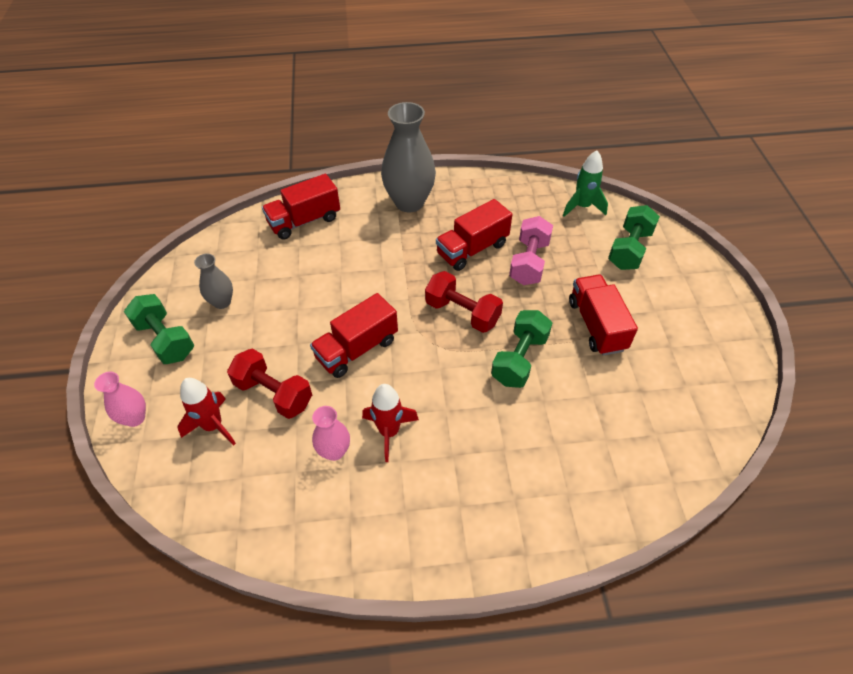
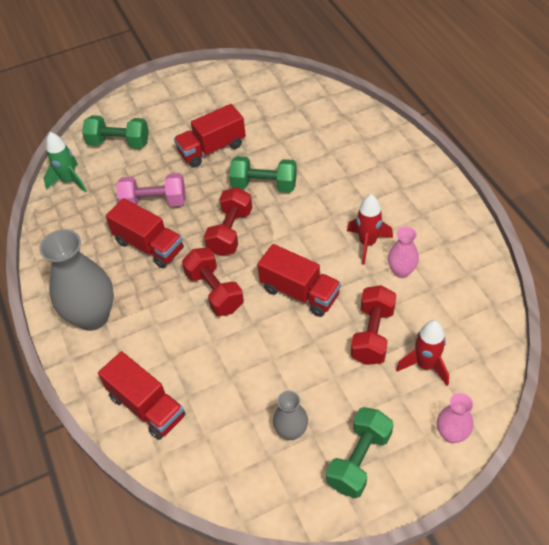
camera: 105 degrees left, 0 degrees up
(393, 284) = (214, 291): none -> red dumbbell

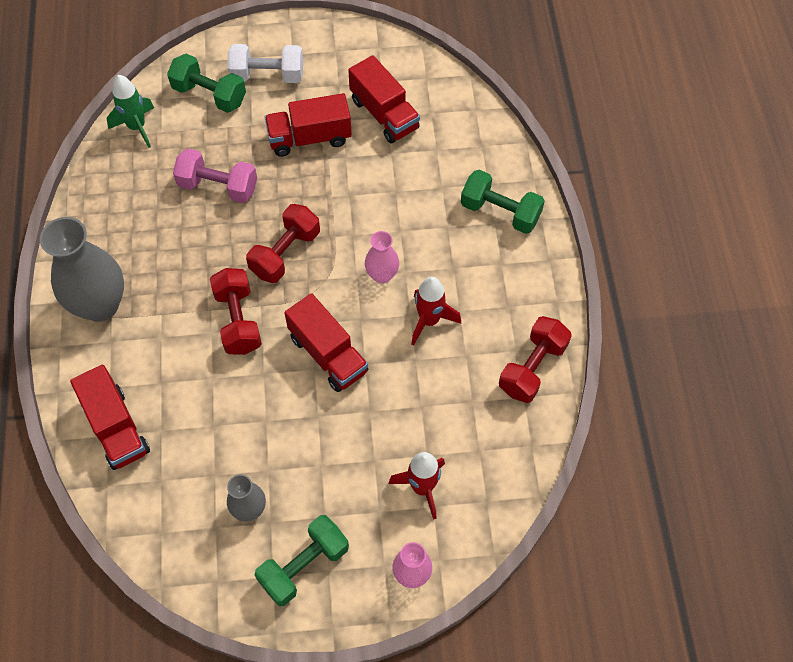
camera: 15 degrees right, 10 degrees up
(149, 245) = (191, 240): red truck -> red truck (384, 114)
(159, 118) = (267, 76): none -> white dumbbell
(264, 185) = (348, 206): green dumbbell -> green dumbbell (500, 212)
(372, 334) = (383, 432): red dumbbell -> red dumbbell (532, 368)
(401, 271) = (450, 368): pink vase -> pink vase (382, 275)

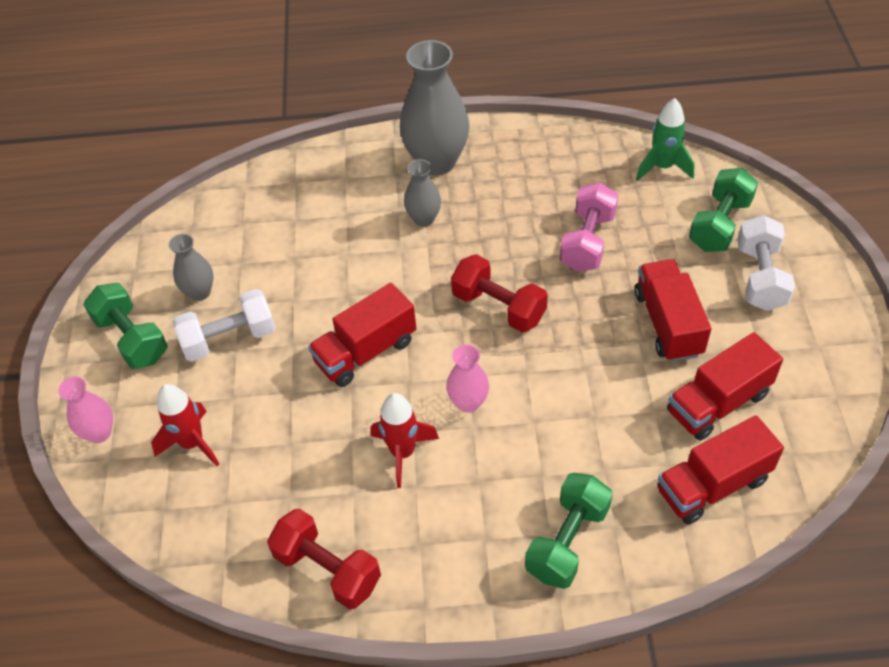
camera: 95 degrees right, 10 degrees down
(116, 428) = (302, 187): red truck -> red truck (713, 485)
(175, 314) = (424, 219): none -> grey vase
(238, 320) = (413, 270): red dumbbell -> none
(308, 472) = (229, 339): none -> white dumbbell

